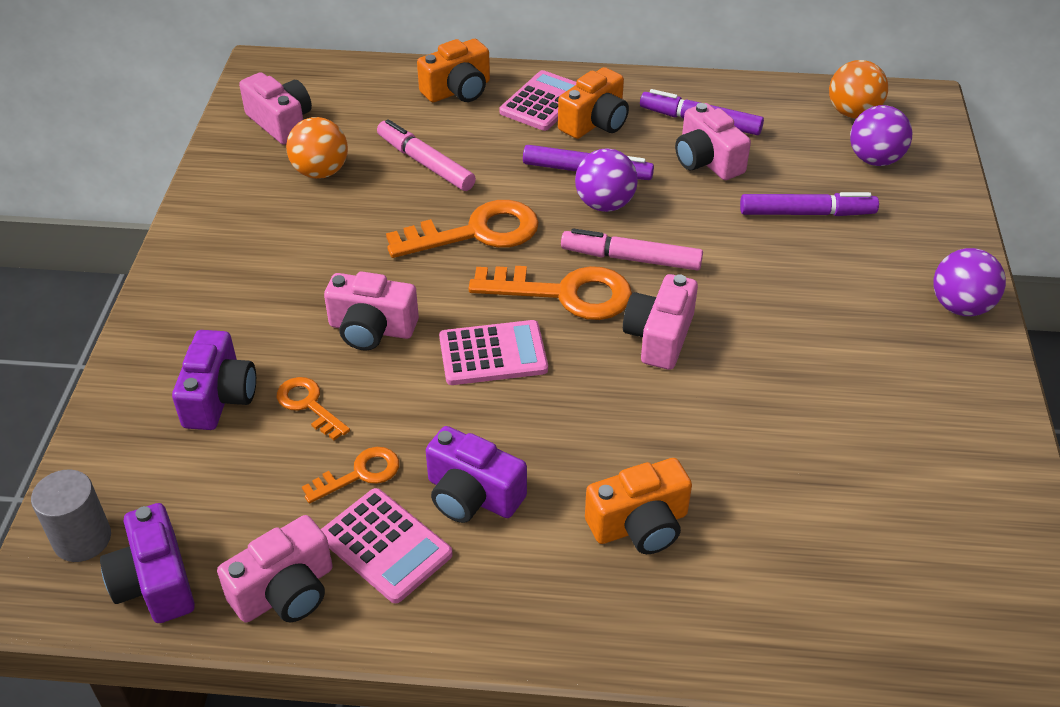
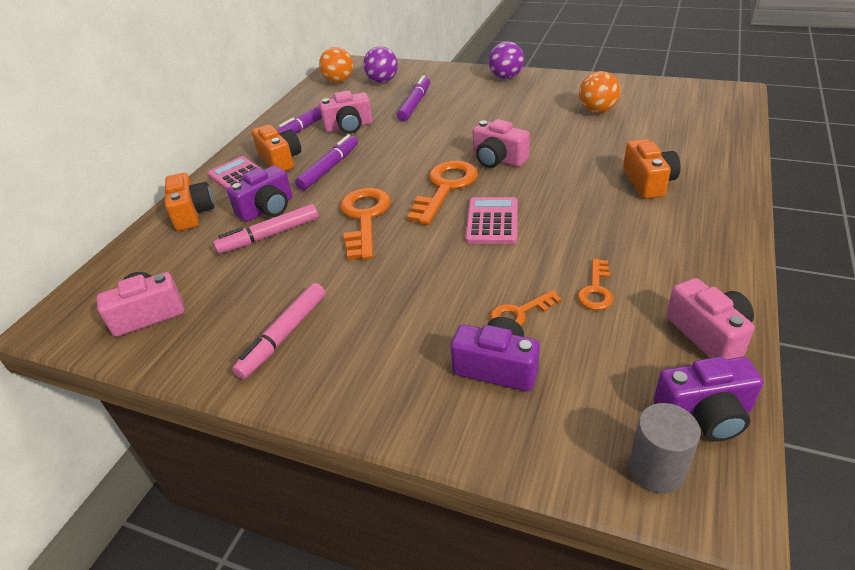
camera: 70 degrees left, 5 degrees down
(320, 172) = (238, 293): orange ball -> orange ball (597, 110)
(360, 474) = (596, 290): orange key -> orange key turned 150 degrees counterclockwise
(371, 329) = (446, 275): pink camera -> none
(385, 546) = (664, 282): pink calculator -> none
(472, 495) = (620, 241): purple camera -> purple camera (267, 209)
(604, 204) = (367, 165): purple ball -> none
(631, 258) = (424, 161): pink marker -> pink marker (283, 335)

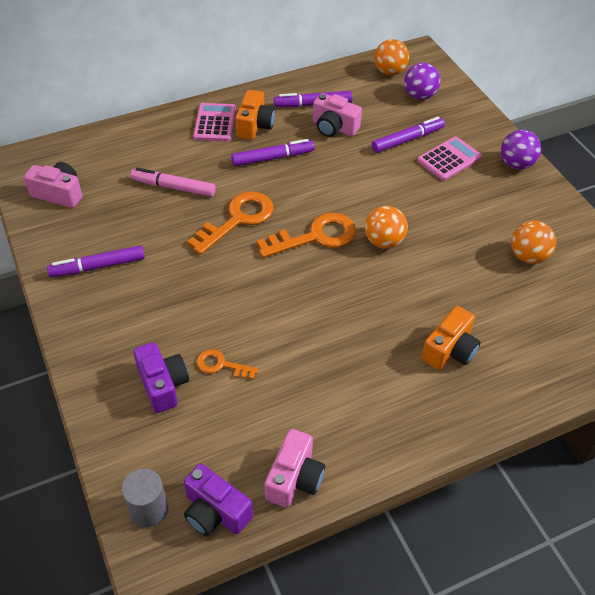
camera: 40 degrees right, 10 degrees up
(192, 213) = (157, 133): orange camera -> none
(267, 209) = (197, 164): purple camera -> none
(283, 335) = (98, 266): pink marker -> purple marker
(492, 221) = (303, 289): pink calculator -> pink calculator (449, 159)
(498, 159) = (384, 241): pink camera -> orange ball
(596, 290) = (283, 392): orange key -> none

